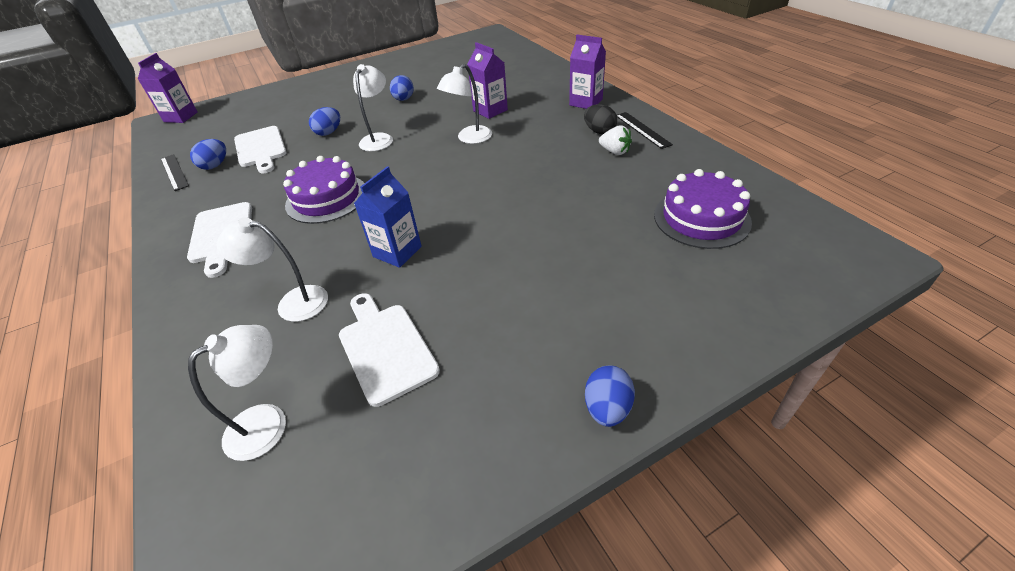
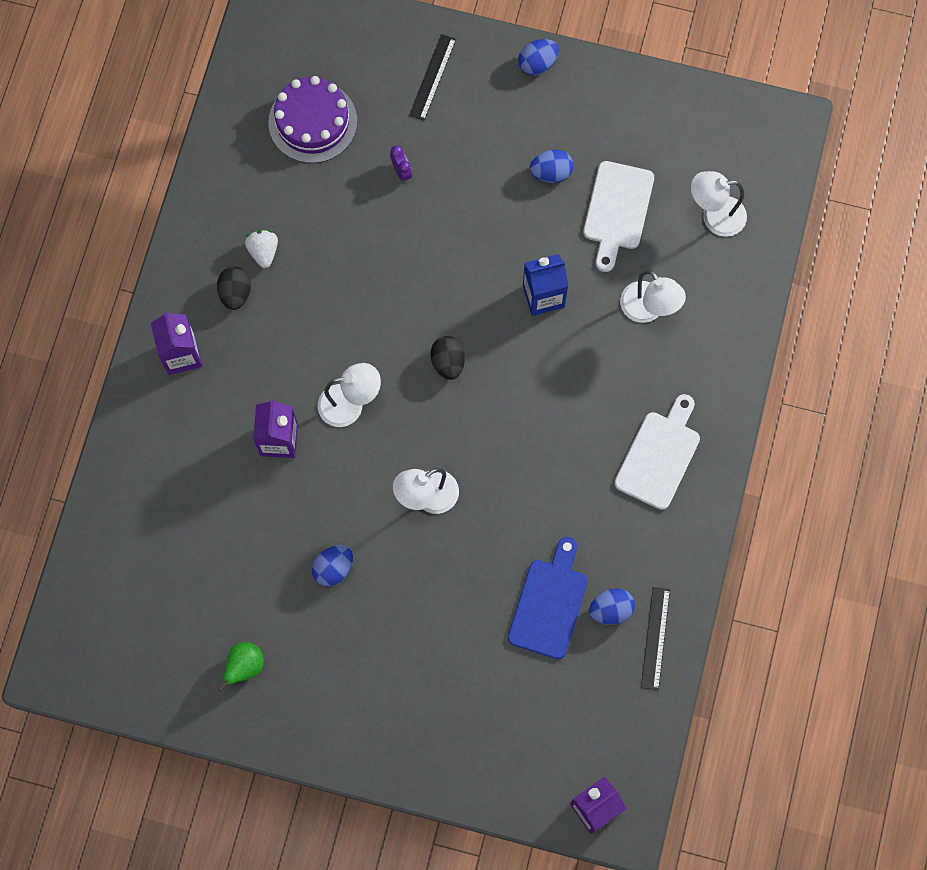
camera: 140 degrees left, 30 degrees up
(260, 148) = (549, 604): white cutting board -> blue cutting board
(327, 198) = (545, 429): purple cake -> none
(329, 132) = (463, 568): blue egg -> blue egg (551, 173)
(411, 66) = (245, 666): none -> green pear
(431, 183) = (448, 362): none -> black egg
(598, 239) = (401, 171): none -> purple clock
(642, 129) = (200, 257): black ruler -> black ruler (432, 77)

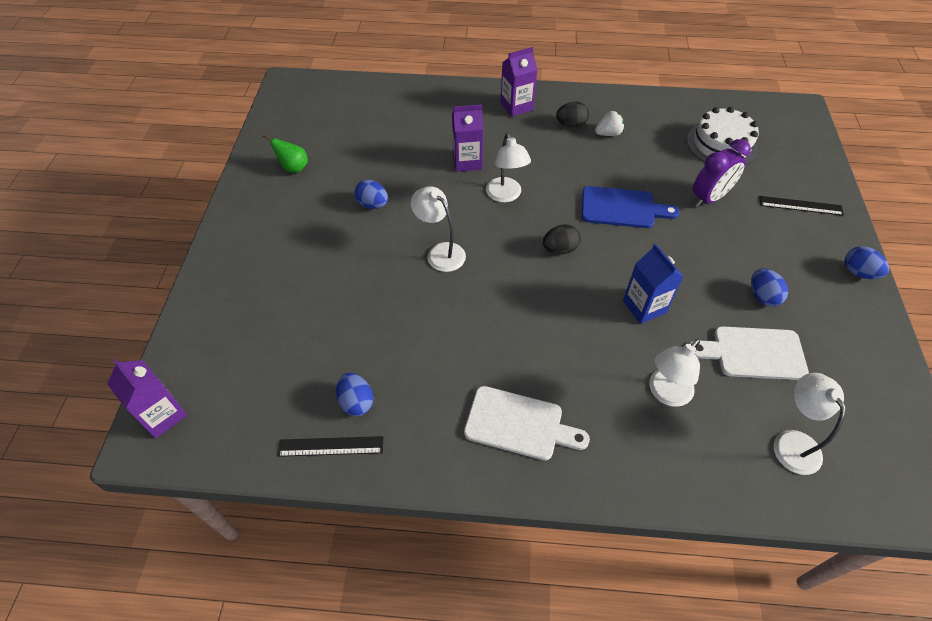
camera: 80 degrees right, 20 degrees down
(312, 122) = (721, 144): purple cake -> white cake
(401, 171) = (709, 198): purple clock -> purple clock, size x2.05
(549, 604) = (358, 351): blue cutting board -> blue cutting board (622, 208)

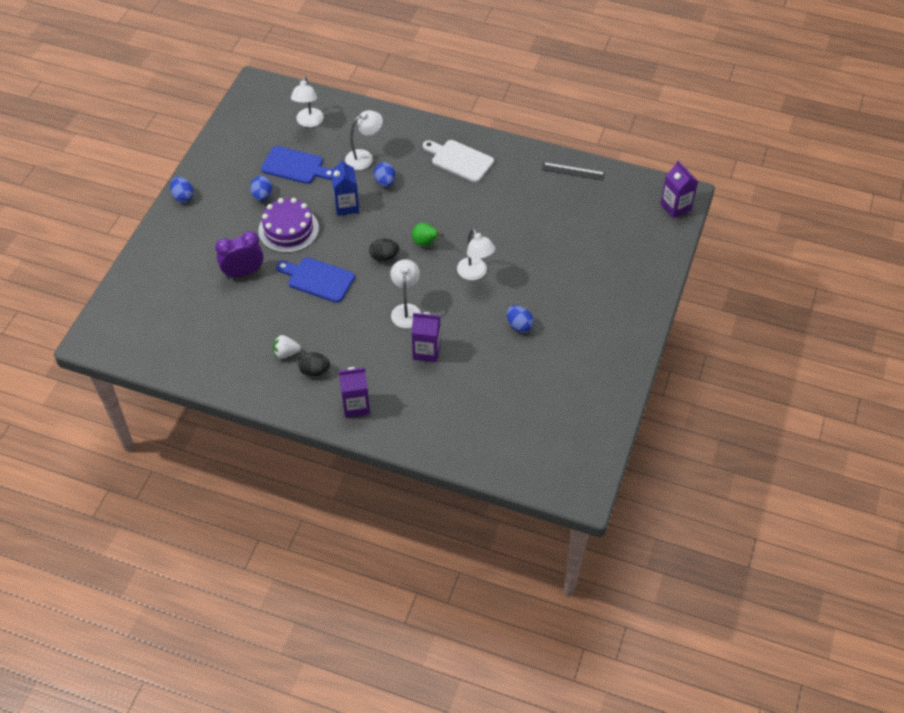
camera: 165 degrees left, 0 degrees up
(293, 168) = (583, 378): green pear -> green pear (425, 243)
(356, 402) = (554, 190): blue egg -> blue egg (385, 182)
(696, 258) = (288, 229): none -> purple cake
(721, 144) = (194, 319): white cake -> none
(753, 353) = (295, 166): white cutting board -> blue cutting board
(800, 205) = (177, 251): black ruler -> none

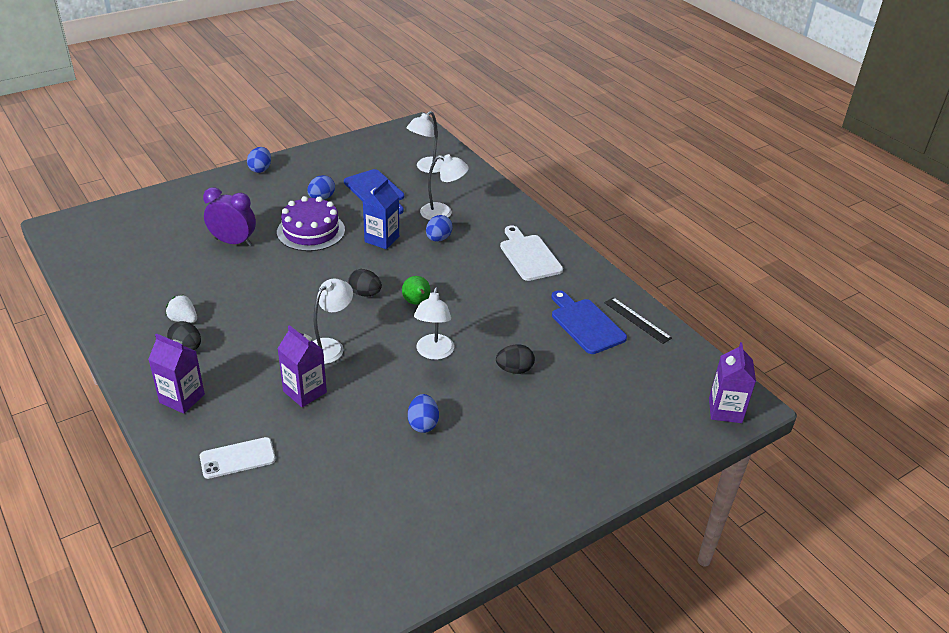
camera: 35 degrees right, 15 degrees down
(318, 279) = (286, 279): blue cutting board -> blue cutting board (586, 324)
(436, 418) = (237, 458): none -> white phone
(535, 254) = (514, 370): none -> black egg

